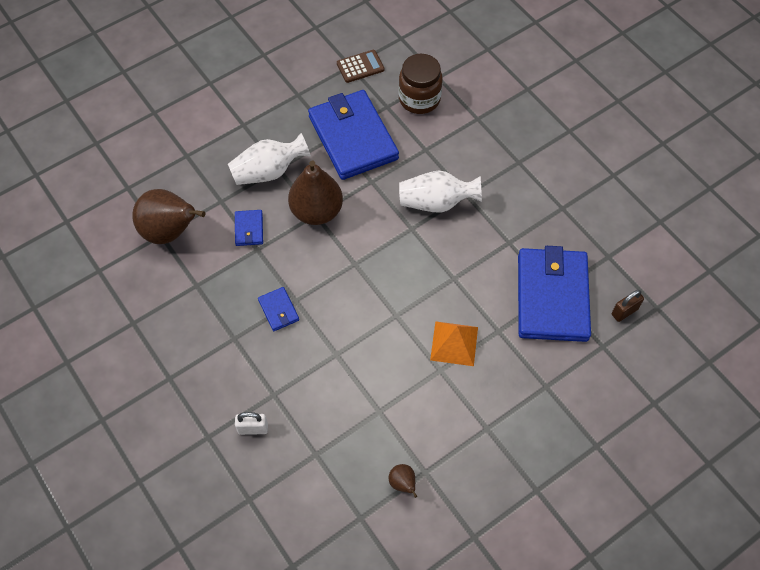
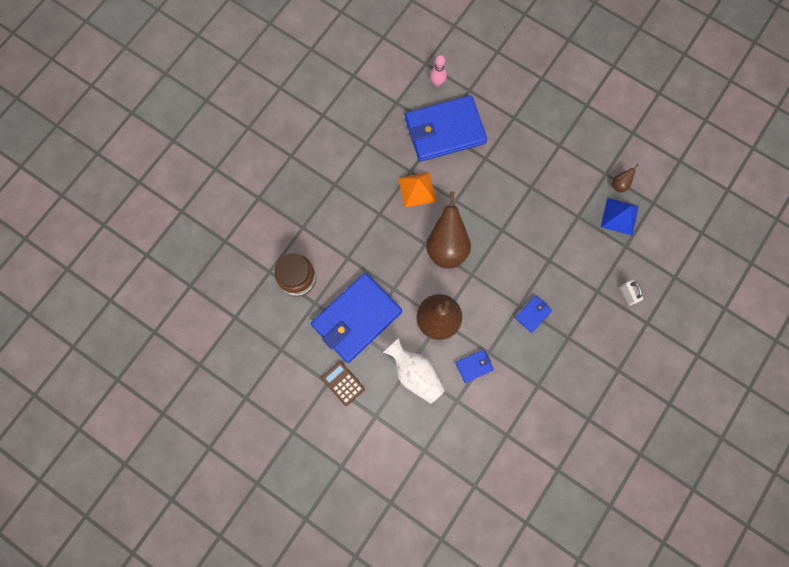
camera: 110 degrees left, 15 degrees up
(170, 232) = (501, 428): brown pear -> brown pear (446, 247)
(359, 464) = (619, 216): none -> blue pyramid
(360, 66) = (279, 340): brown calculator -> brown calculator (343, 383)
(436, 202) = (395, 233): white vase -> none
(454, 343) = (507, 184): orange pyramid -> orange pyramid (417, 189)
(624, 311) = (437, 83): brown padlock -> pink bowling pin

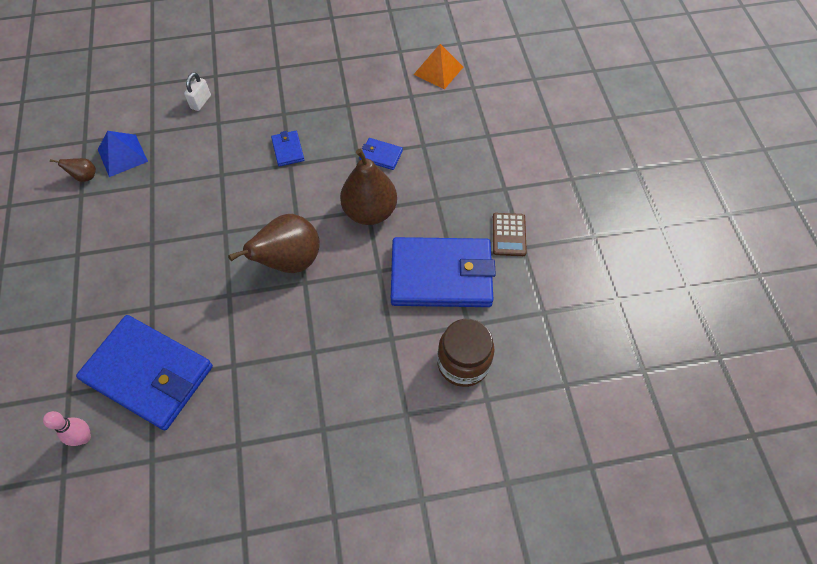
camera: 135 degrees left, 15 degrees down
(415, 374) = (436, 190): white vase -> none
(417, 189) = (250, 340): orange pyramid -> orange pyramid (438, 70)
(533, 314) = (288, 150): blue wallet -> blue wallet turned 75 degrees clockwise

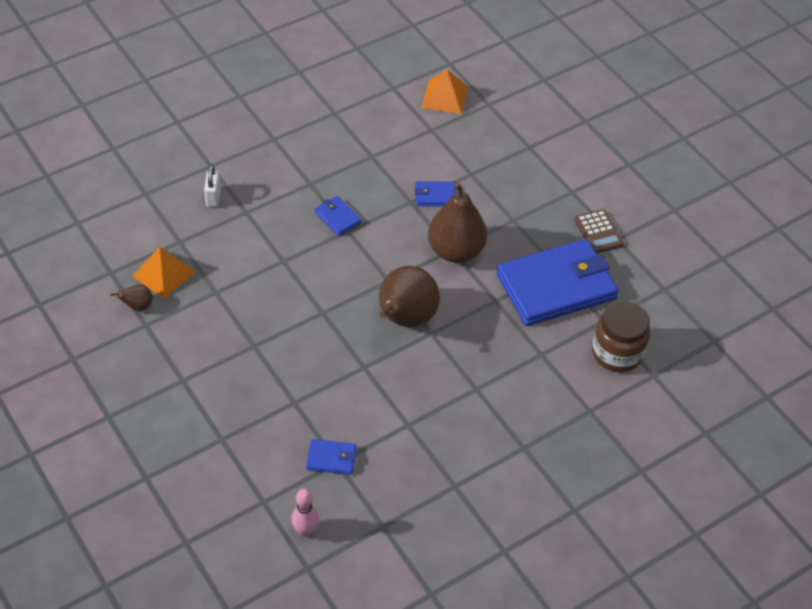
camera: 25 degrees left, 10 degrees down
(122, 155) = (164, 274): blue pyramid -> orange pyramid
(149, 374) = (331, 458): blue wallet -> blue wallet, size x0.41

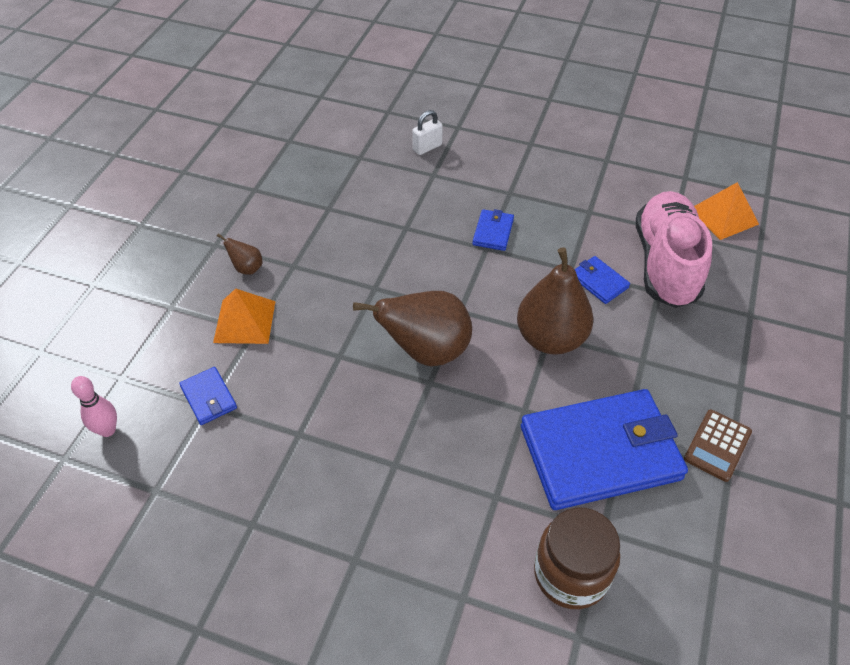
camera: 55 degrees right, 0 degrees up
(137, 306) = (269, 174): brown pear -> brown pear (247, 268)
(164, 274) = (317, 168): orange pyramid -> orange pyramid (244, 321)
(453, 154) = (665, 264): none -> pink shoe
(556, 286) = (600, 452): blue wallet -> blue wallet turned 45 degrees counterclockwise

